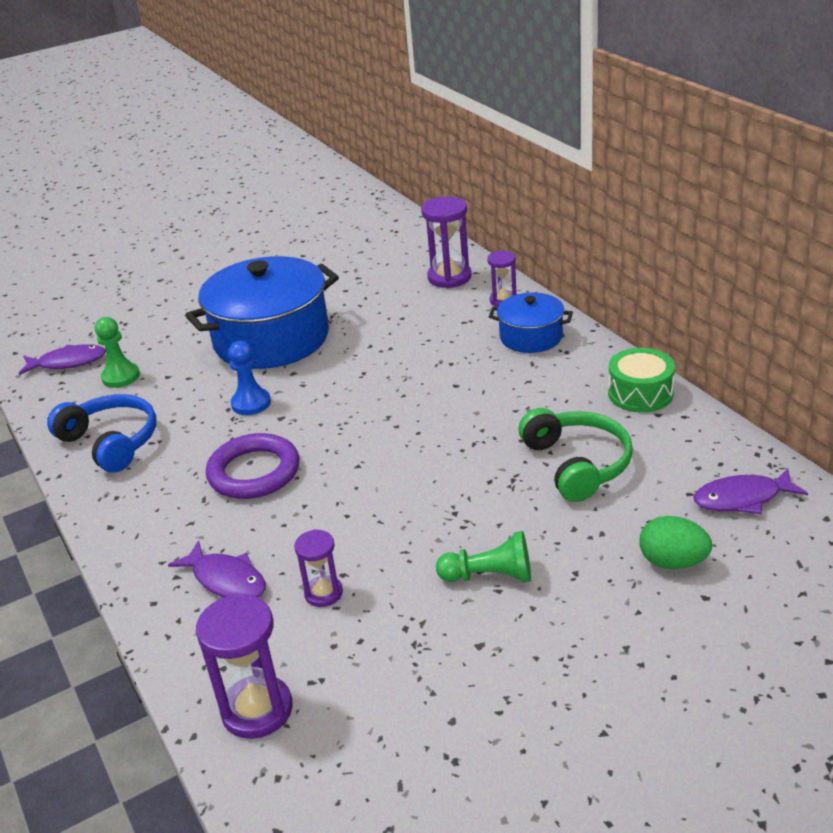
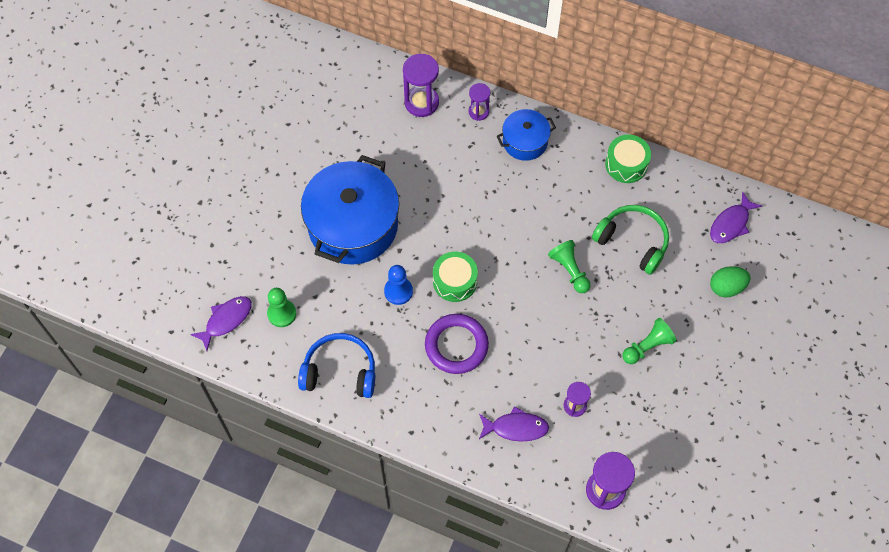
camera: 40 degrees left, 30 degrees up
(319, 418) = (455, 281): none -> green drum
(465, 460) = (569, 270): none -> green pawn

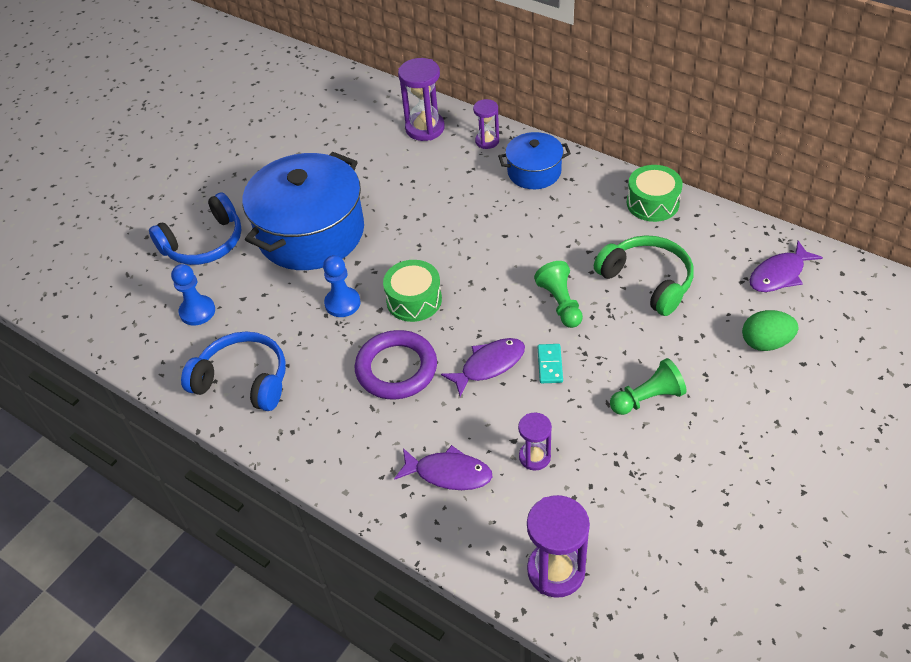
camera: 15 degrees right, 15 degrees down
(226, 320) = (131, 311): purple fish -> purple fish (489, 365)
(265, 246) = (204, 243): none -> blue headphones
(282, 314) = (197, 311): green pawn -> blue pawn
(571, 327) = (550, 365): none -> turquoise domino

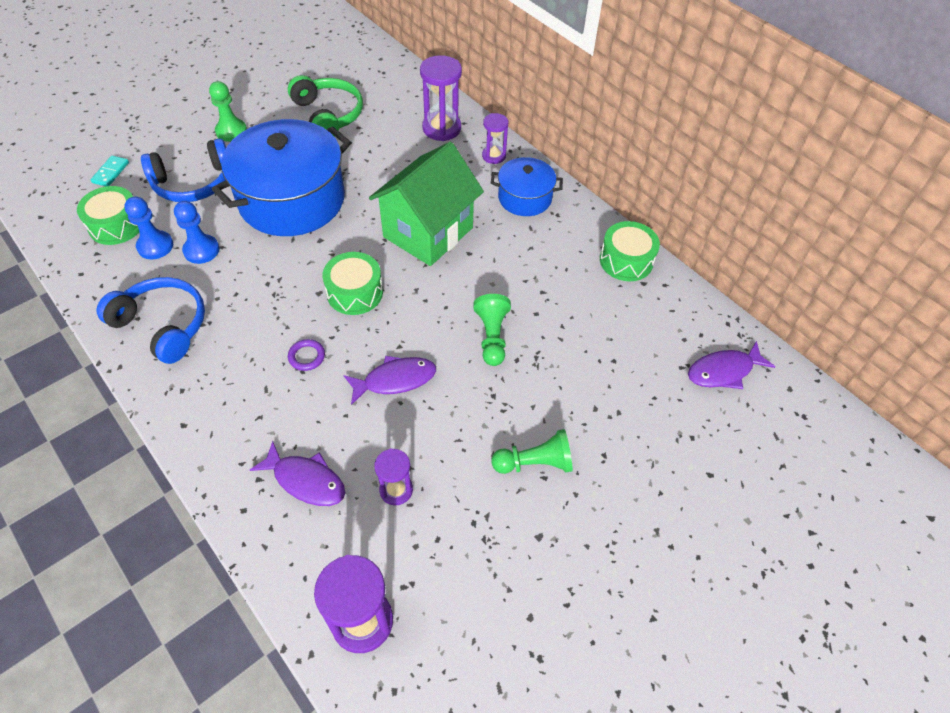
camera: 10 degrees right, 5 degrees up
(147, 303) = (116, 225): none -> green drum
(217, 185) = (231, 131): none -> green pawn
(342, 303) = (288, 276): blue pawn -> blue pawn (201, 250)
(396, 368) = (306, 356): purple ring -> purple ring, size x0.44
(457, 227) = (428, 232): none -> green house
(550, 365) = (453, 397): turquoise domino -> turquoise domino (110, 172)
(647, 281) = (587, 339): green headphones -> green headphones (328, 115)
(765, 343) = (680, 440): green egg -> none

